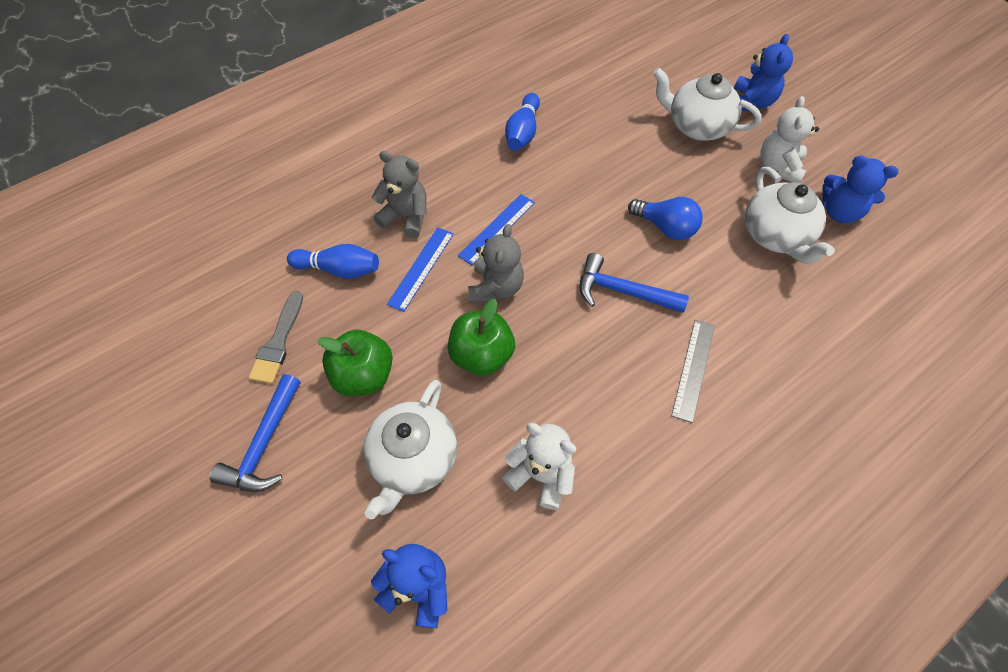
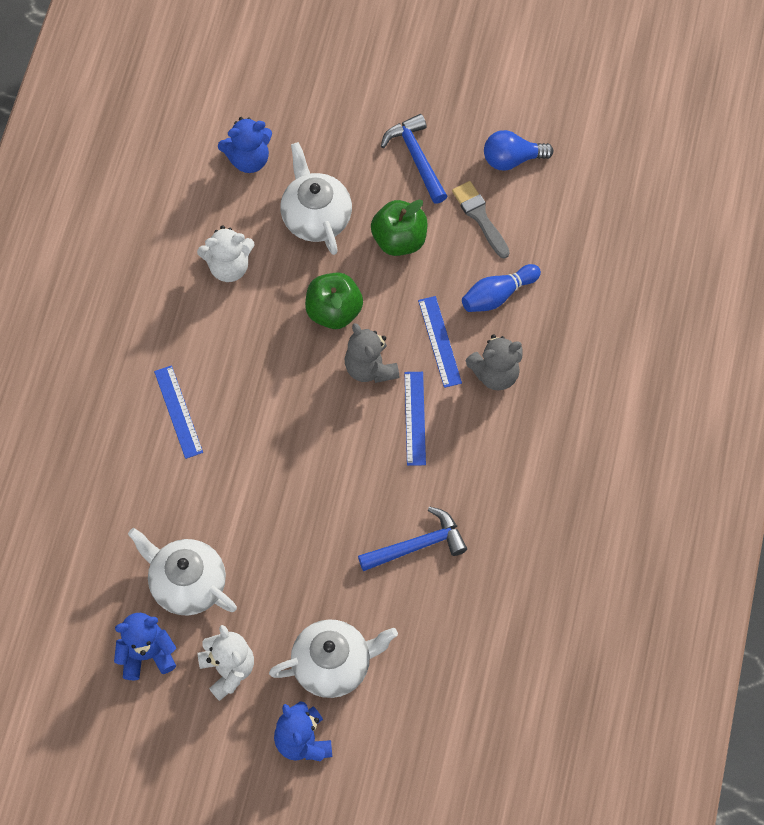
camera: 140 degrees right, 5 degrees up
(523, 132) = (482, 533): blue bowling pin -> none
(622, 291) = (273, 437): blue hammer -> blue hammer (417, 545)
(665, 227) = (282, 523): blue light bulb -> blue light bulb (512, 159)
(693, 369) = (178, 411): grey ruler -> blue ruler

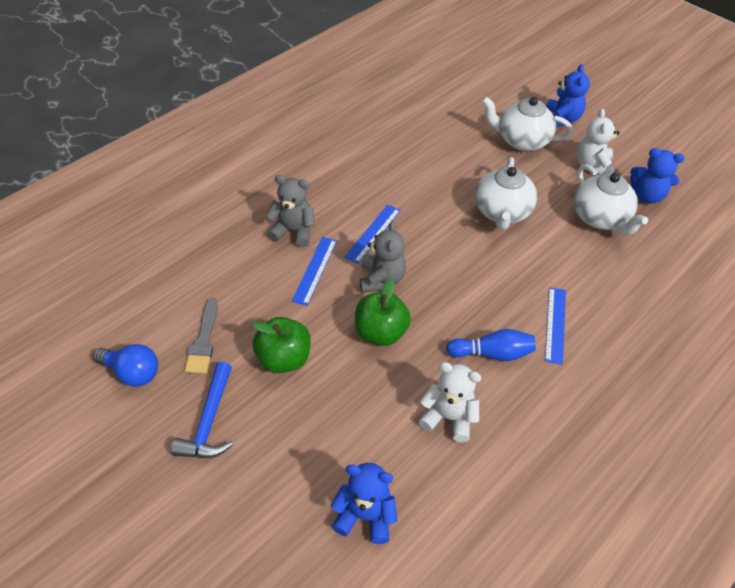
camera: 150 degrees left, 15 degrees down
(316, 217) = (340, 418): white teapot -> white teapot (502, 212)
(417, 545) = (426, 169): blue hammer -> none
(498, 295) = (244, 278): blue bowling pin -> blue bowling pin (492, 353)

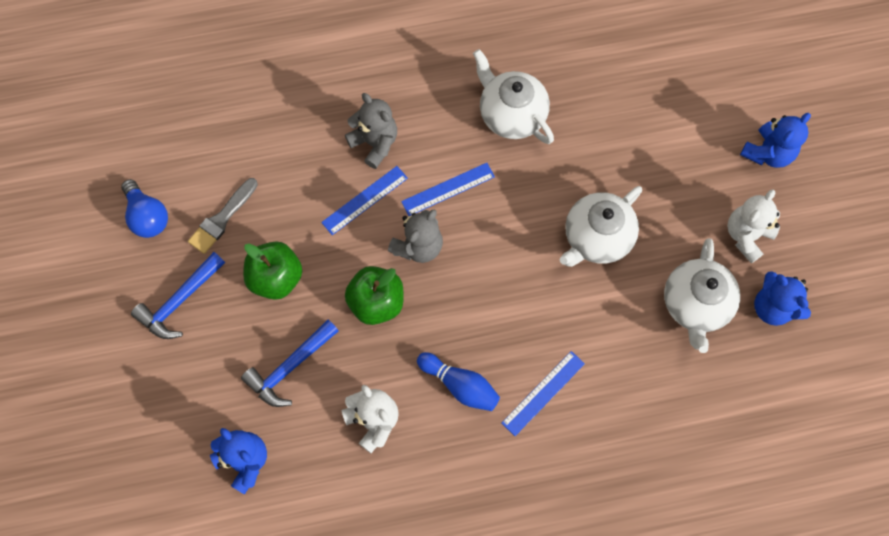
camera: 35 degrees right, 20 degrees up
(347, 417) = (290, 367): none -> blue hammer
(521, 140) = (695, 158): white teapot -> white teapot (511, 114)

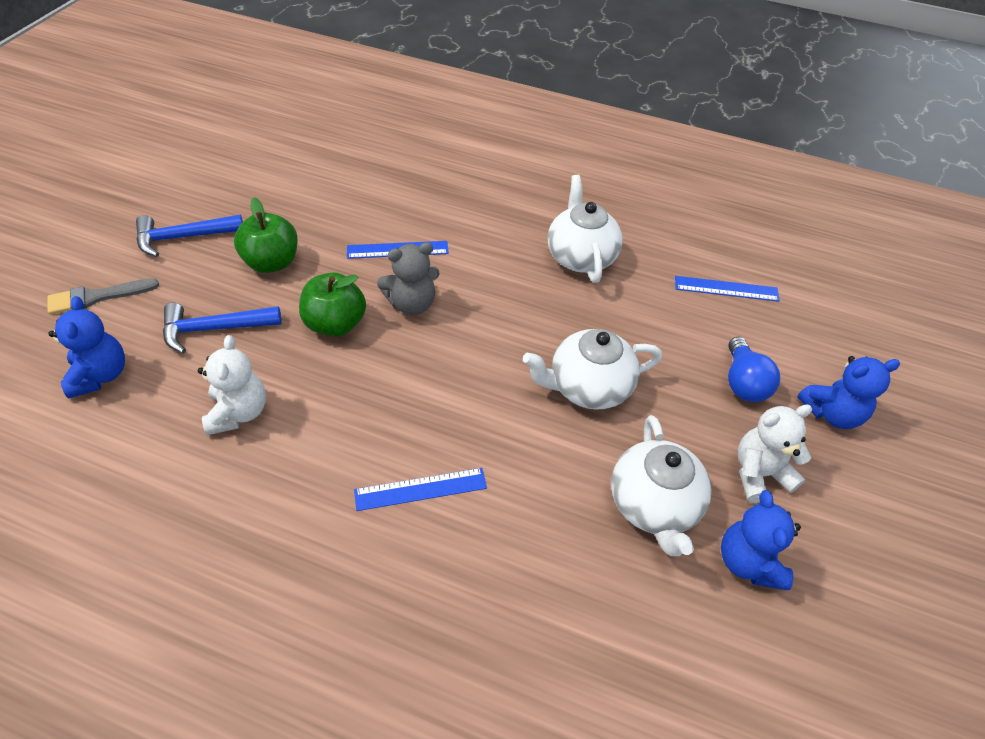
camera: 30 degrees right, 20 degrees down
(148, 216) = (222, 176): blue light bulb -> blue light bulb (743, 382)
(222, 219) = (273, 205): grey brush -> grey brush (97, 297)
(375, 143) = (443, 219): grey teddy bear -> none
(448, 189) = (476, 278): blue ruler -> blue ruler (726, 289)
(460, 385) = (345, 431): blue bowling pin -> none
(695, 304) = (653, 505): white teapot -> white teapot turned 45 degrees counterclockwise

